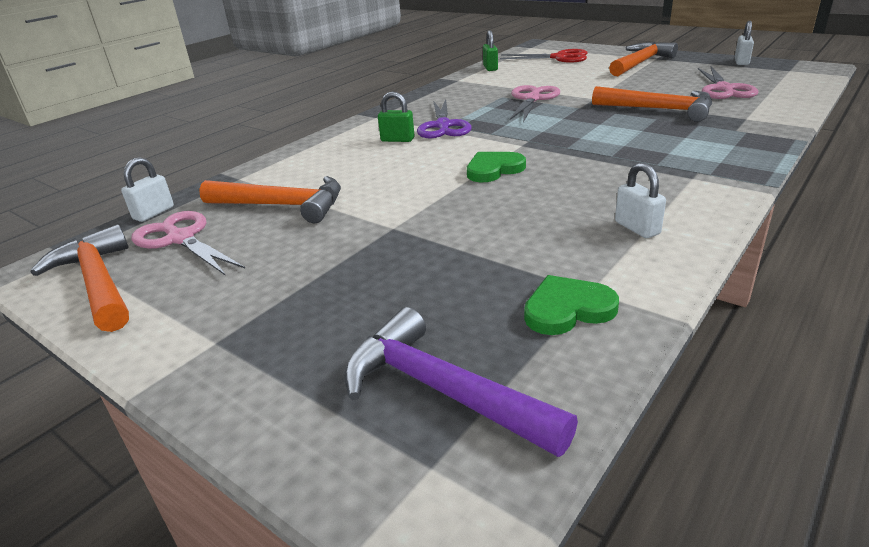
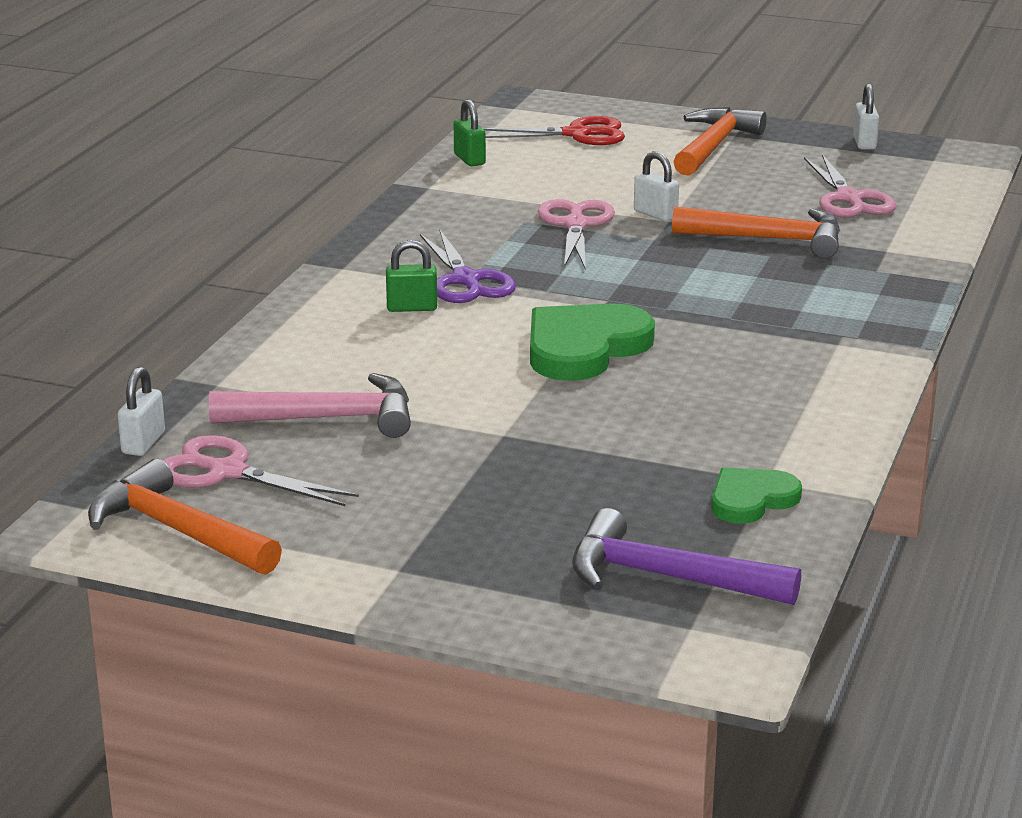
camera: 20 degrees left, 5 degrees down
(282, 206) = (327, 418): orange hammer -> pink hammer
(493, 169) = (584, 347): green heart -> green heart, size x1.68
(637, 228) = (792, 411): white padlock -> white padlock (655, 214)

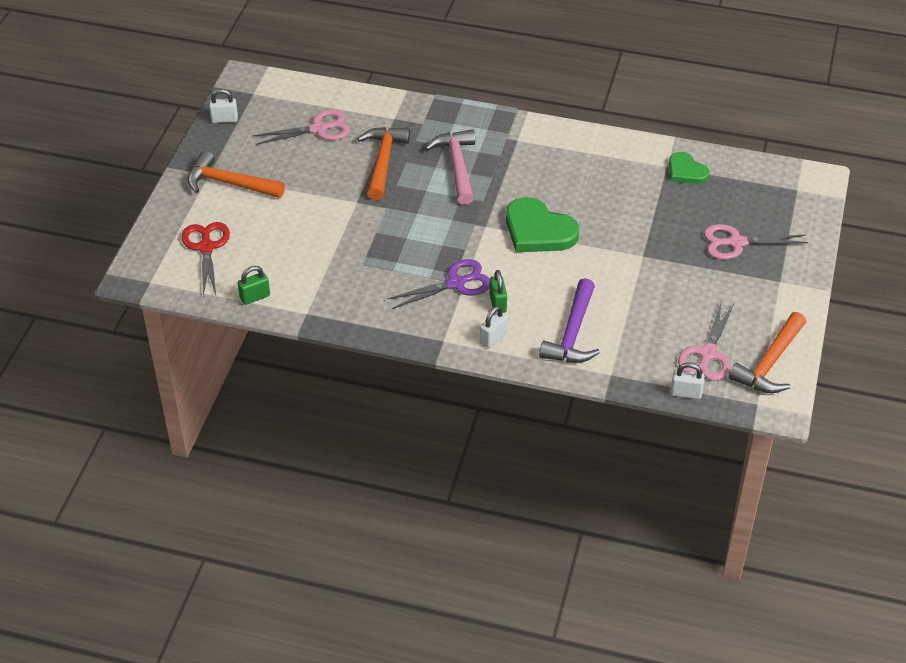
camera: 95 degrees left, 20 degrees up
(327, 418) = (641, 323): pink hammer -> pink hammer (457, 166)
(575, 225) = (367, 241): pink scissors -> pink scissors (736, 243)
(655, 214) = (348, 207): white padlock -> white padlock (493, 338)
(667, 577) = (760, 196): purple hammer -> purple hammer (572, 333)

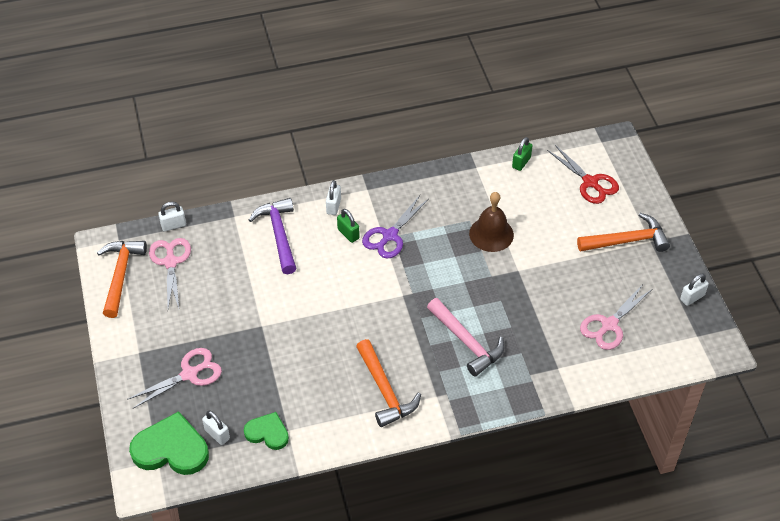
camera: 150 degrees right, 5 degrees up
(352, 242) = (491, 234): none -> brown bell
(383, 161) = (529, 318): orange hammer -> orange hammer (384, 390)
(538, 230) = (358, 310): green heart -> green heart (171, 449)
(733, 187) = (217, 434): none -> white padlock

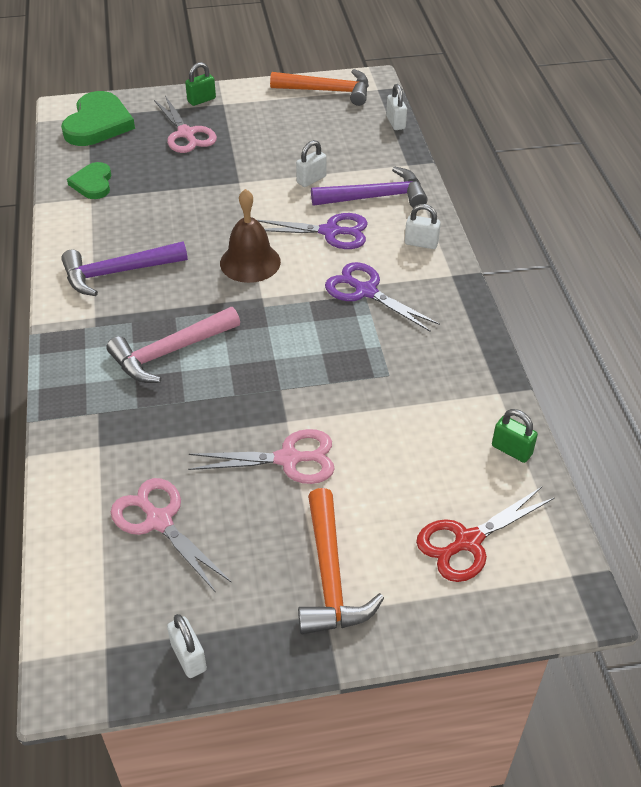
camera: 95 degrees right, 5 degrees down
(170, 262) = (342, 121): pink scissors -> pink scissors (289, 459)
(217, 434) = (104, 151): white padlock -> white padlock (311, 179)
(267, 433) = (93, 183): green heart -> green heart turned 150 degrees clockwise
(324, 260) = (331, 232): none -> purple scissors
(348, 234) = (372, 254): green padlock -> green padlock (201, 100)
(384, 390) = (118, 272): orange hammer -> purple hammer
(491, 234) = (360, 397): brown bell -> brown bell (250, 262)

